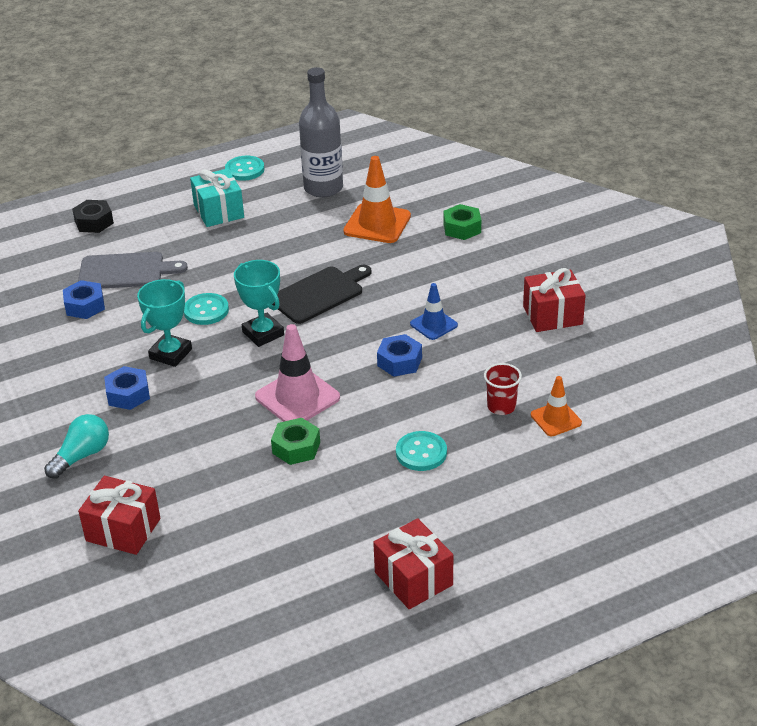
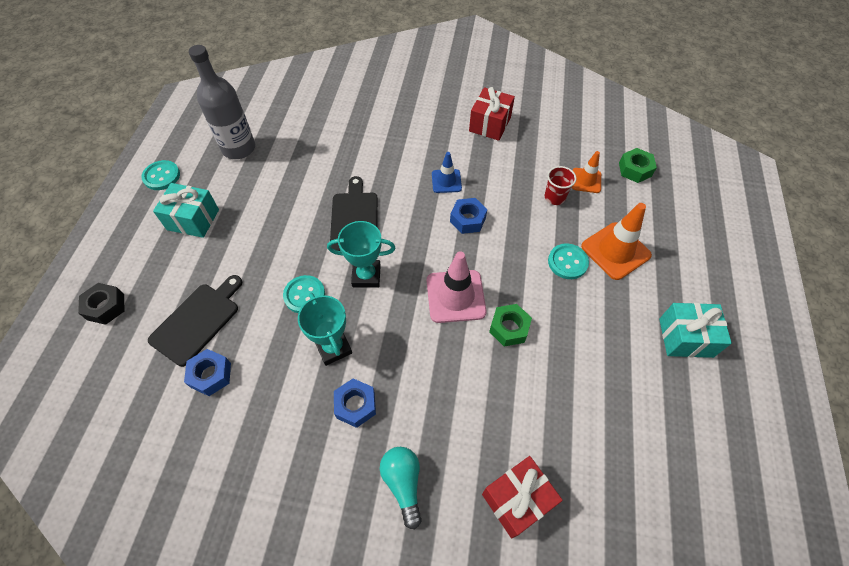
camera: 55 degrees left, 20 degrees up
(125, 271) = (197, 320): grey cutting board -> black cutting board
(377, 224) = (312, 146): orange traffic cone -> orange traffic cone (615, 251)
(413, 578) = (685, 337): red gift -> turquoise gift
(462, 228) = (363, 111): green nut -> green nut (635, 169)

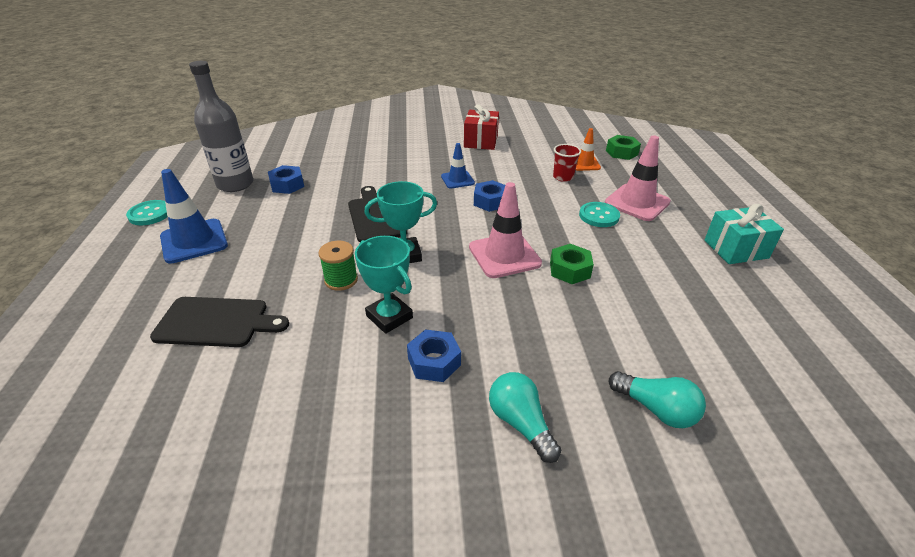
camera: 15 degrees left, 20 degrees down
(106, 307) = (91, 330): black nut -> none
(193, 219) = (194, 241): turquoise gift -> blue traffic cone
(197, 320) = (216, 322): black cutting board -> black cutting board turned 75 degrees clockwise
(211, 375) = (245, 368): blue nut -> blue nut (287, 185)
(304, 295) = (341, 280): turquoise button -> green spool
(517, 500) = (656, 409): red gift -> turquoise light bulb
(615, 251) = (637, 202): orange traffic cone -> pink traffic cone

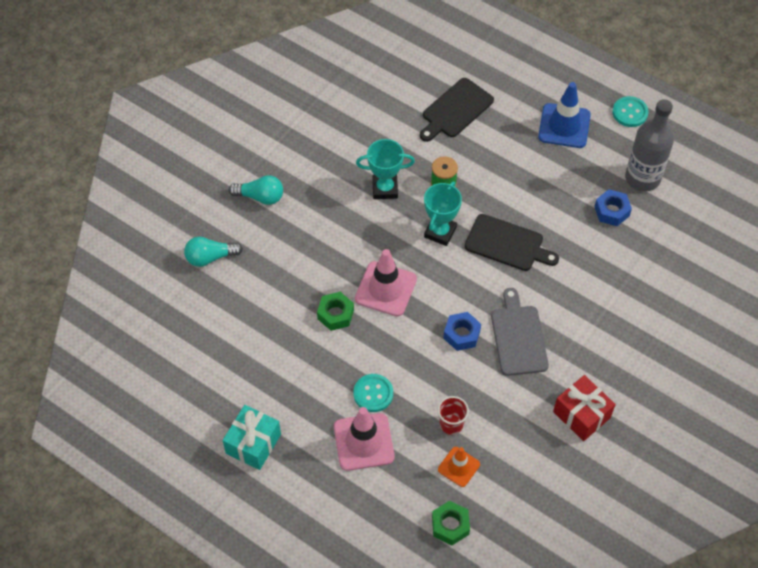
camera: 130 degrees right, 20 degrees up
(434, 362) = (331, 188): blue nut -> none
(457, 180) = (518, 337): blue traffic cone -> grey cutting board

